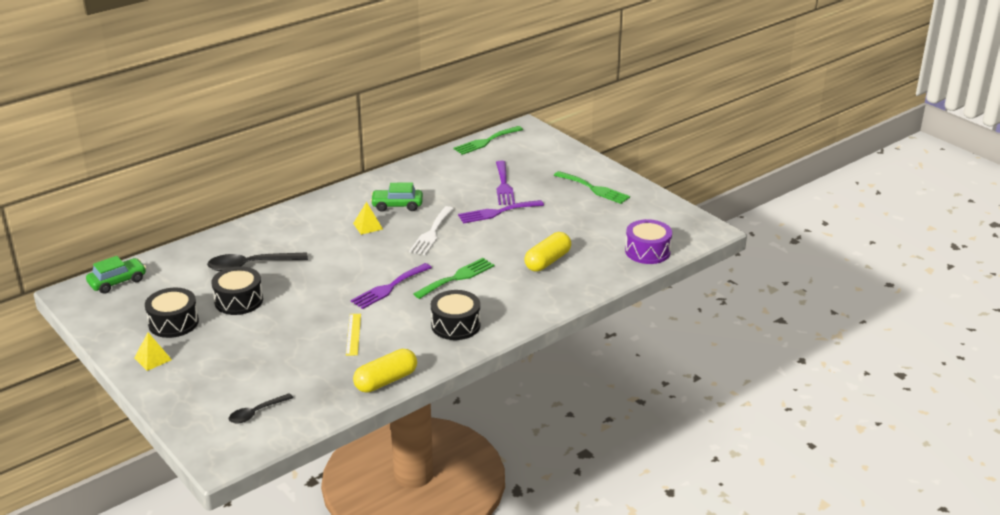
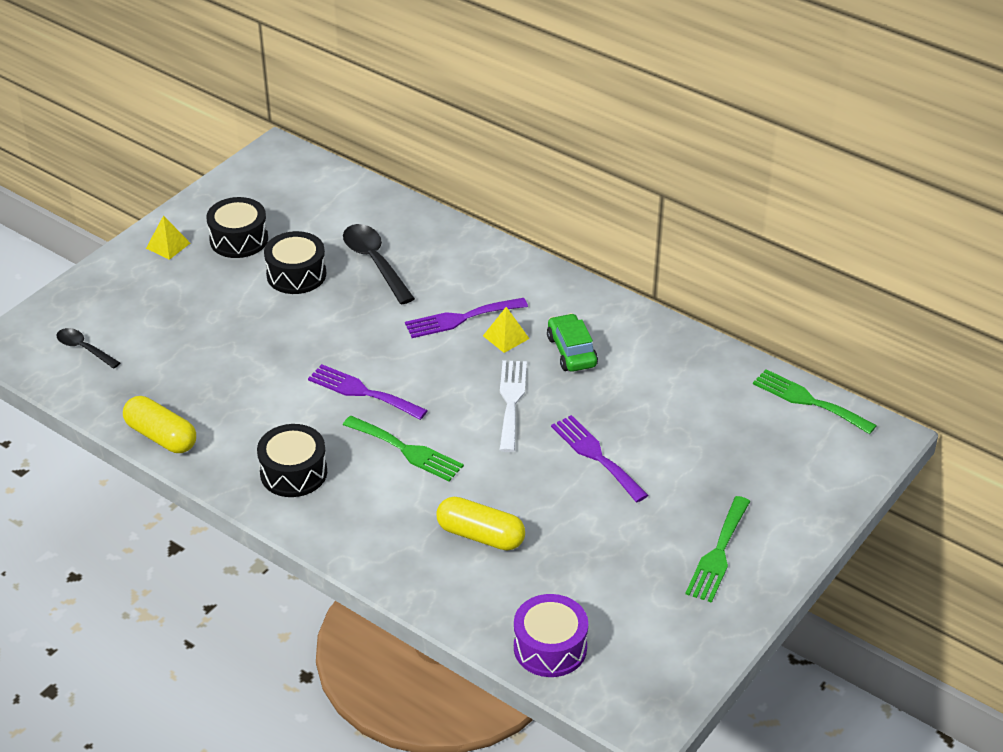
camera: 75 degrees right, 10 degrees up
(117, 282) = (308, 175): green car -> none
(353, 334) = (251, 386): yellow ruler -> none
(431, 233) = (511, 401): white fork -> white fork turned 90 degrees clockwise
(504, 185) = (679, 447): purple fork -> purple fork (460, 318)

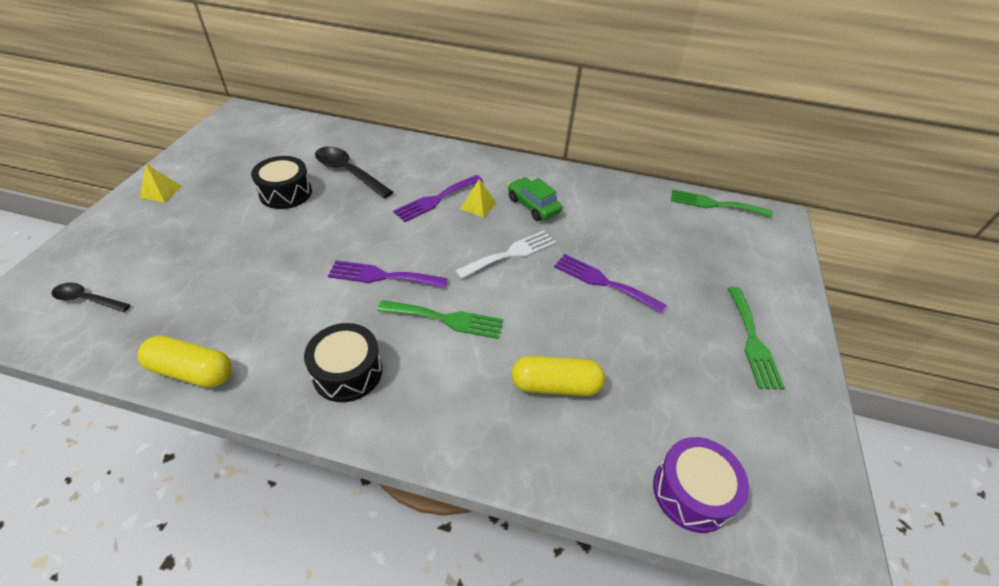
camera: 25 degrees left, 5 degrees up
(239, 239) = (226, 176): black drum -> none
(511, 401) = (511, 254): white fork -> white fork turned 75 degrees clockwise

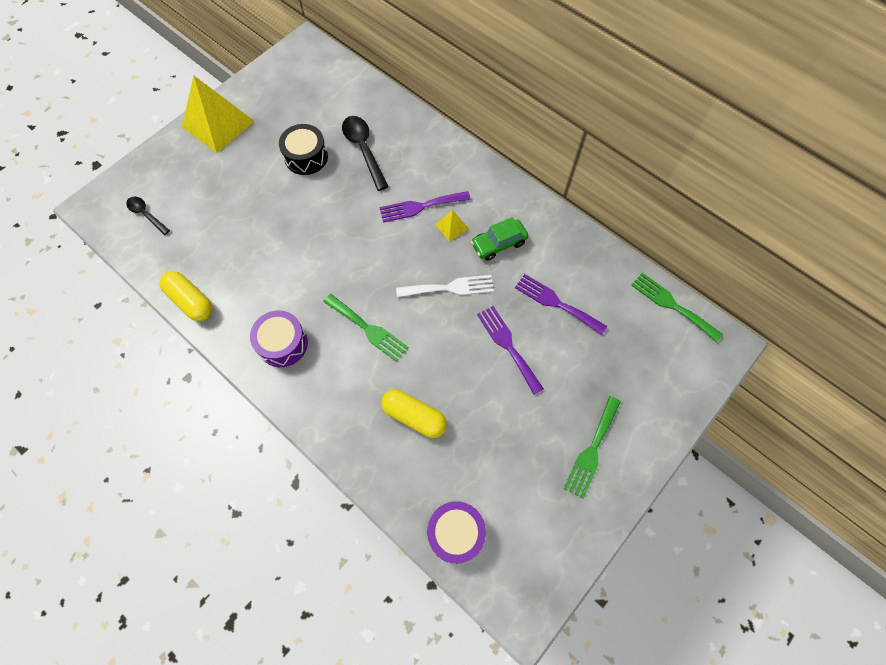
camera: 30 degrees right, 20 degrees up
(161, 192) = (218, 124): yellow pyramid -> yellow pyramid, size x2.26
(347, 372) = (282, 343): black drum -> purple drum
(382, 276) = (341, 270): purple fork -> purple fork (556, 303)
(533, 206) = (498, 244): green car -> green car turned 105 degrees counterclockwise

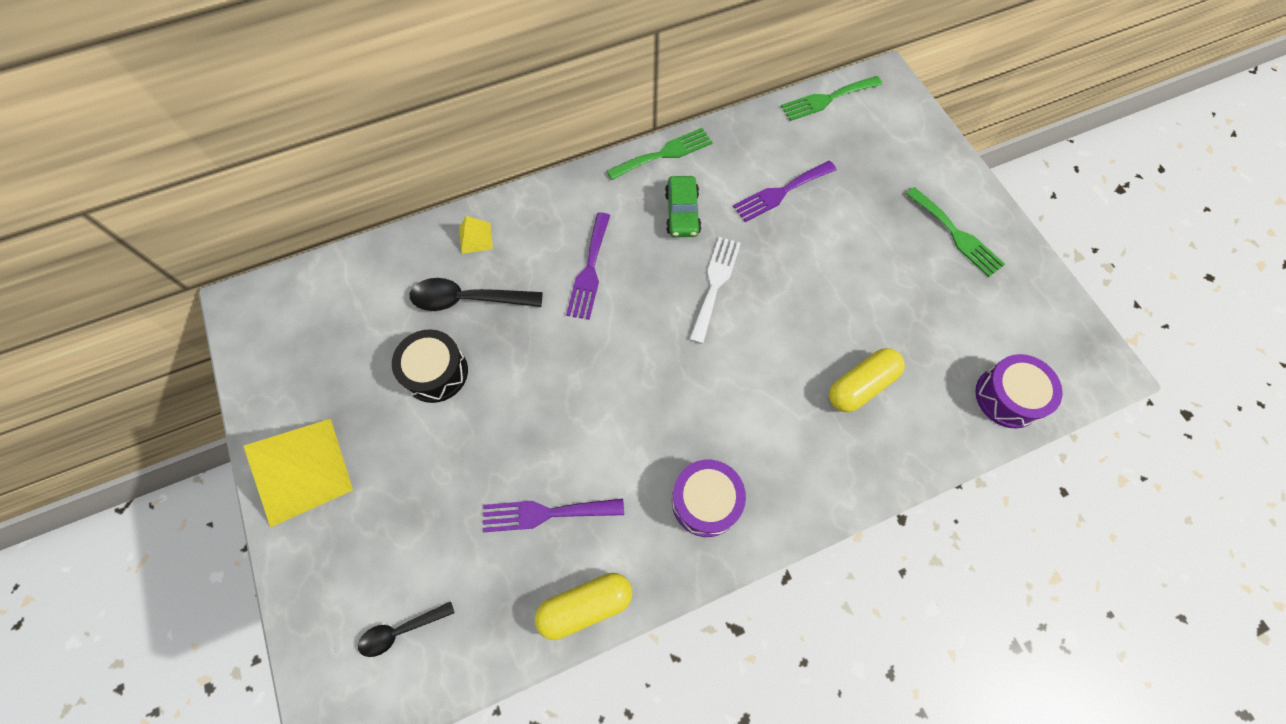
camera: 65 degrees left, 0 degrees up
(368, 329) = (729, 392): green fork -> green fork (664, 154)
(452, 226) = (635, 249): yellow pyramid -> yellow pyramid (475, 238)
(508, 345) = (812, 258): purple fork -> purple fork (546, 513)

